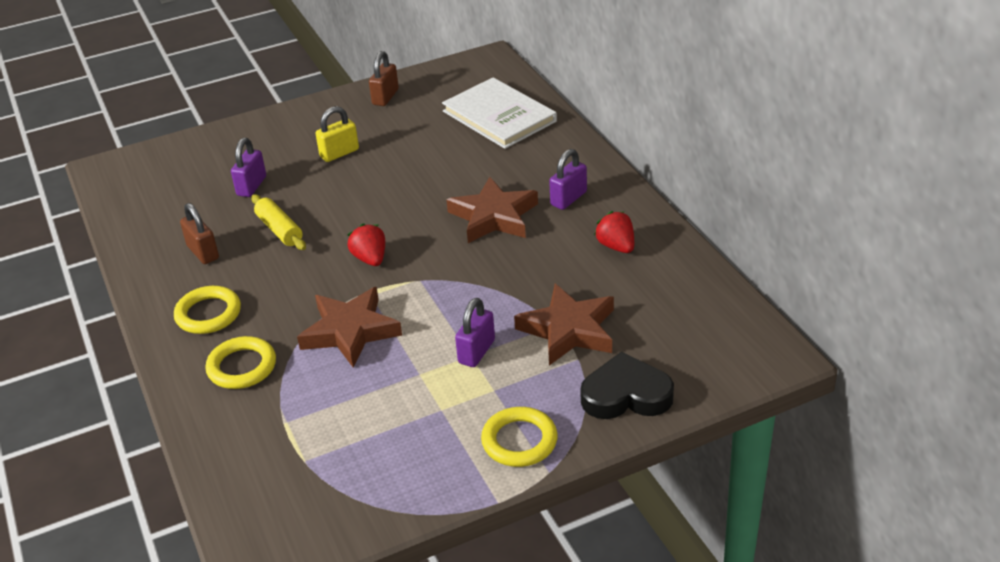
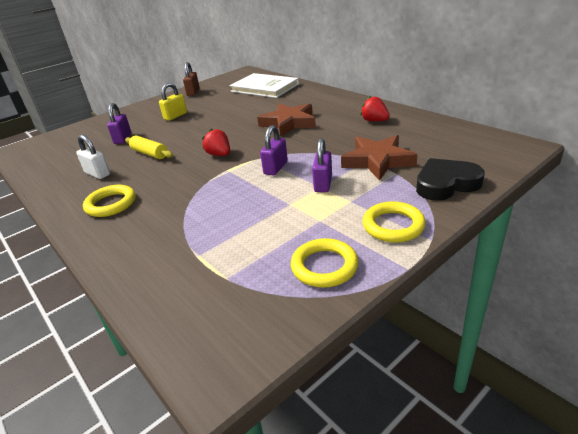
camera: 15 degrees left, 5 degrees down
(203, 252) = (97, 174): brown padlock -> white padlock
(242, 367) = (148, 228): yellow ring -> yellow ring (324, 266)
(350, 331) = (224, 192): brown star -> none
(568, 198) = (329, 108): purple padlock -> purple padlock (275, 168)

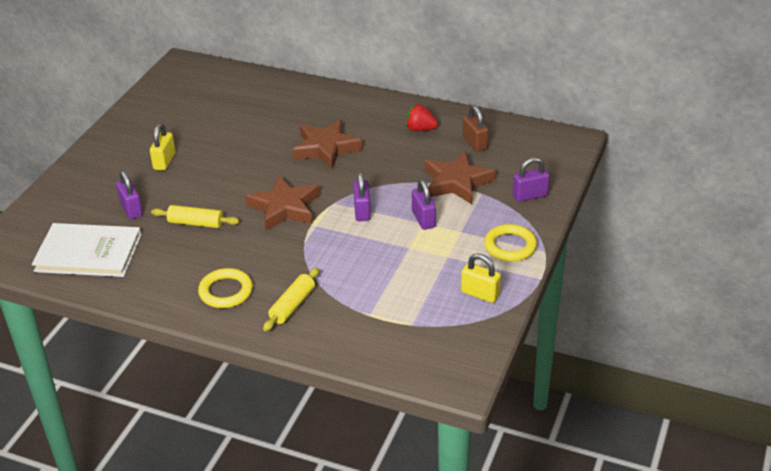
camera: 30 degrees left, 5 degrees up
(97, 174) = (162, 262): white padlock -> none
(144, 228) = (292, 305): none -> yellow rolling pin
(193, 92) = (143, 115): brown padlock -> brown padlock (475, 143)
(219, 155) = (284, 208): red strawberry -> brown star
(264, 88) = (242, 93): white book -> white book (88, 253)
(324, 266) = (480, 294): yellow ring -> yellow padlock
(446, 184) = (530, 196): black heart -> purple padlock

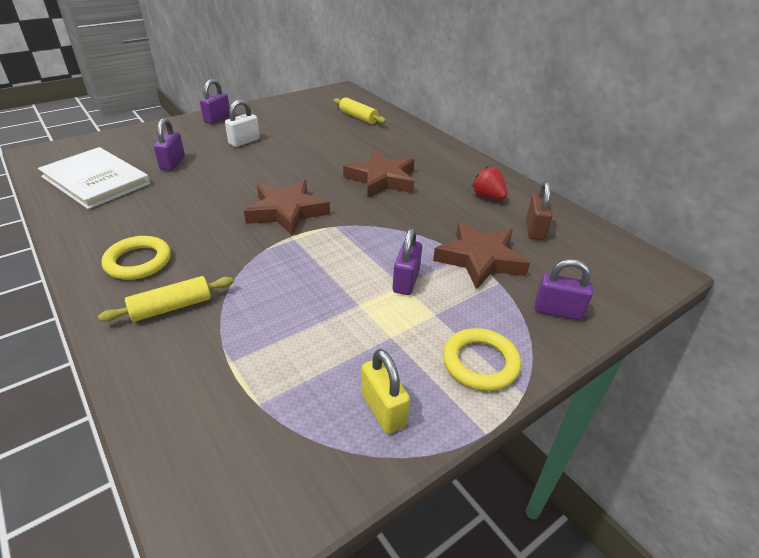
camera: 30 degrees right, 0 degrees up
(164, 161) = (244, 141): yellow padlock -> white padlock
(196, 223) = (201, 193): yellow rolling pin -> yellow rolling pin (358, 117)
(362, 211) = (352, 245): purple padlock -> purple padlock (217, 119)

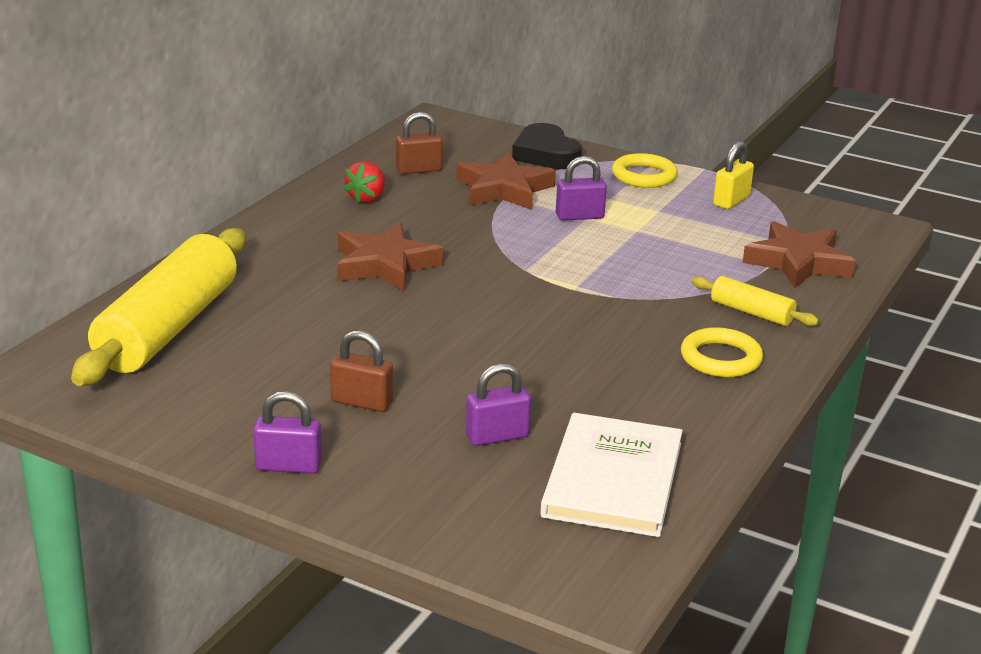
camera: 115 degrees left, 10 degrees down
(244, 141) = (361, 402): white padlock -> brown padlock
(286, 211) = (528, 305): brown star -> brown star (798, 262)
(358, 117) = (167, 328): yellow rolling pin -> yellow rolling pin, size x2.21
(557, 311) = (546, 154): purple padlock -> black heart

